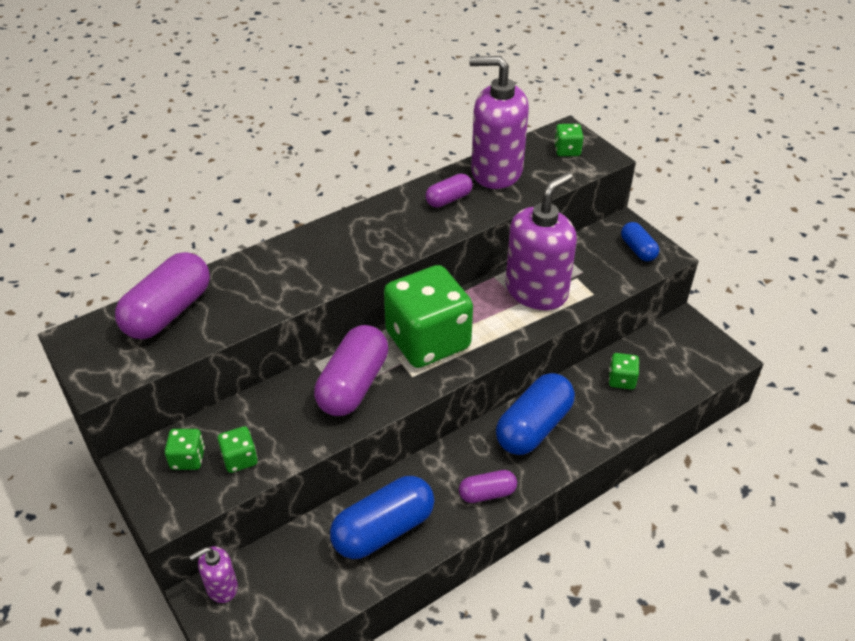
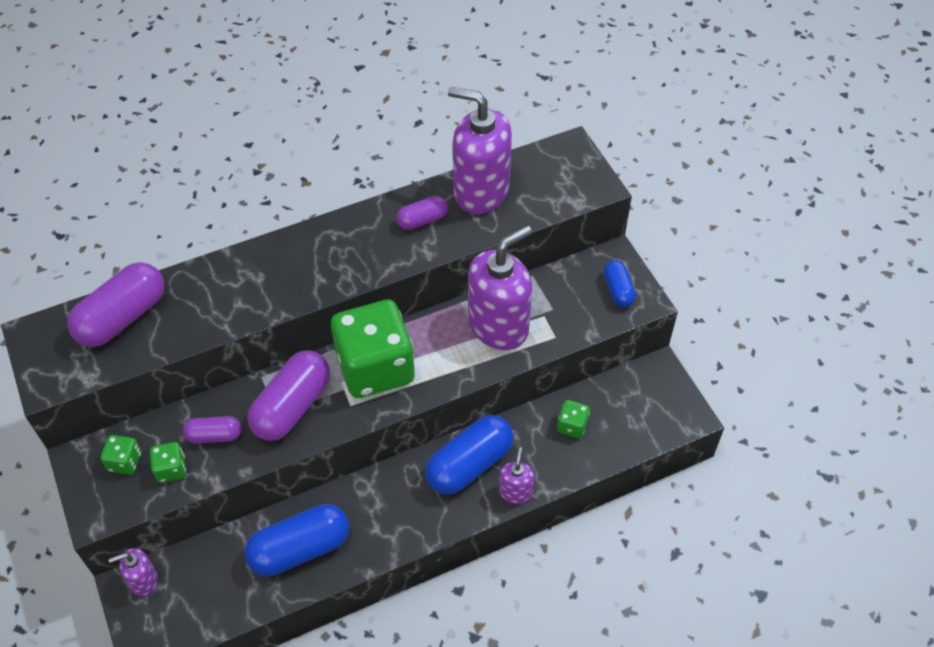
camera: 10 degrees right, 10 degrees up
(487, 493) = (405, 527): purple capsule -> purple capsule (214, 436)
(567, 150) = (563, 173): green dice -> none
(587, 445) = (515, 492): none -> purple soap dispenser

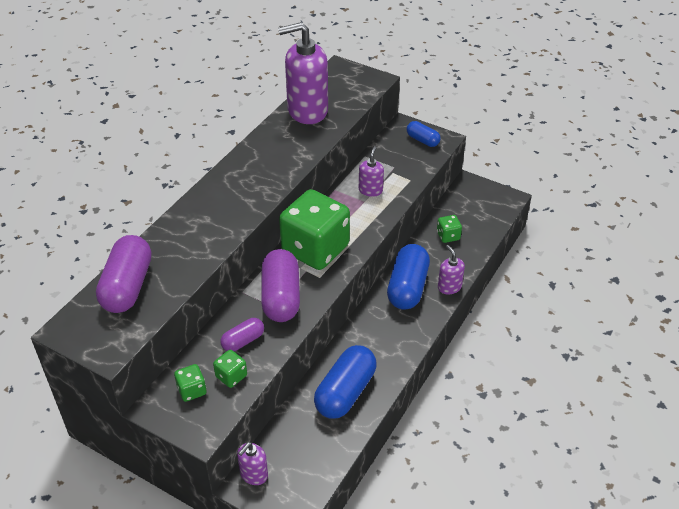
camera: 35 degrees left, 10 degrees down
(422, 220) = (285, 141): purple capsule -> none
(498, 325) = (370, 190): purple soap dispenser -> purple soap dispenser, size x0.48

